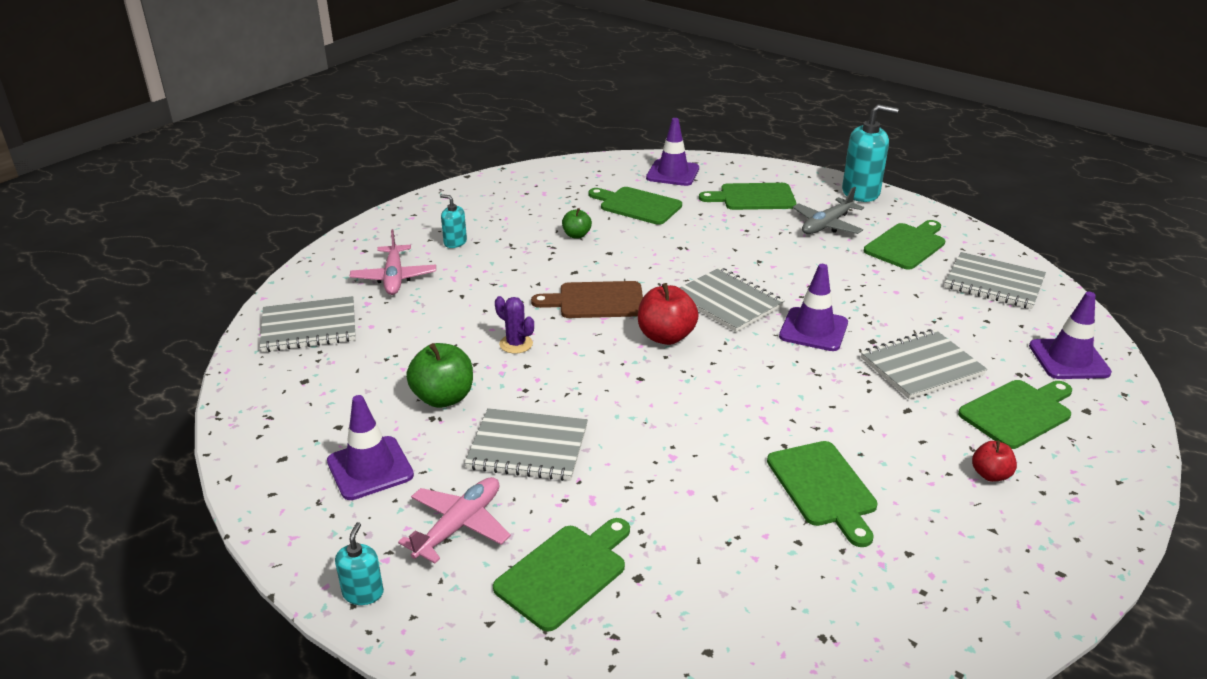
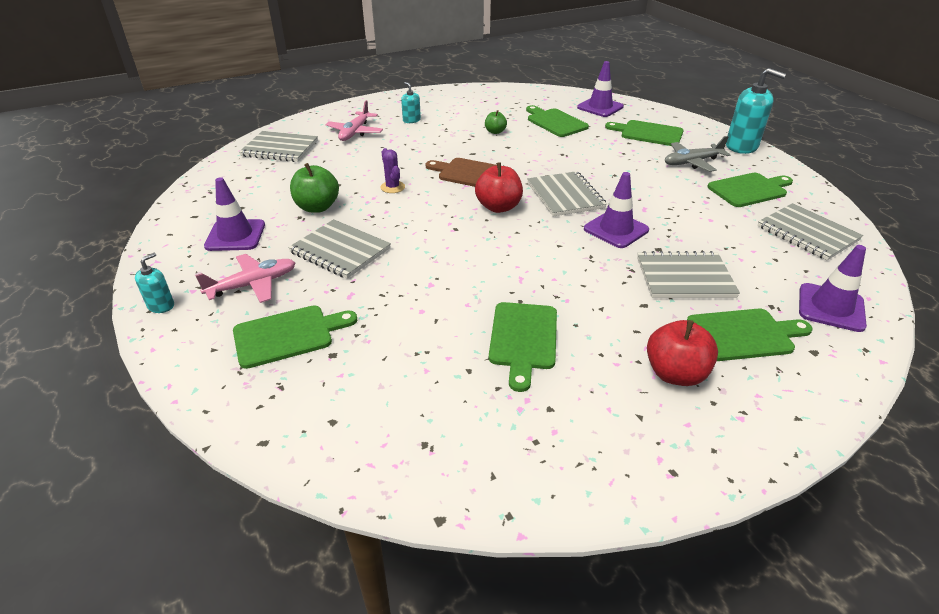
camera: 25 degrees right, 5 degrees up
(990, 475) = (675, 374): red apple -> red apple, size x1.73

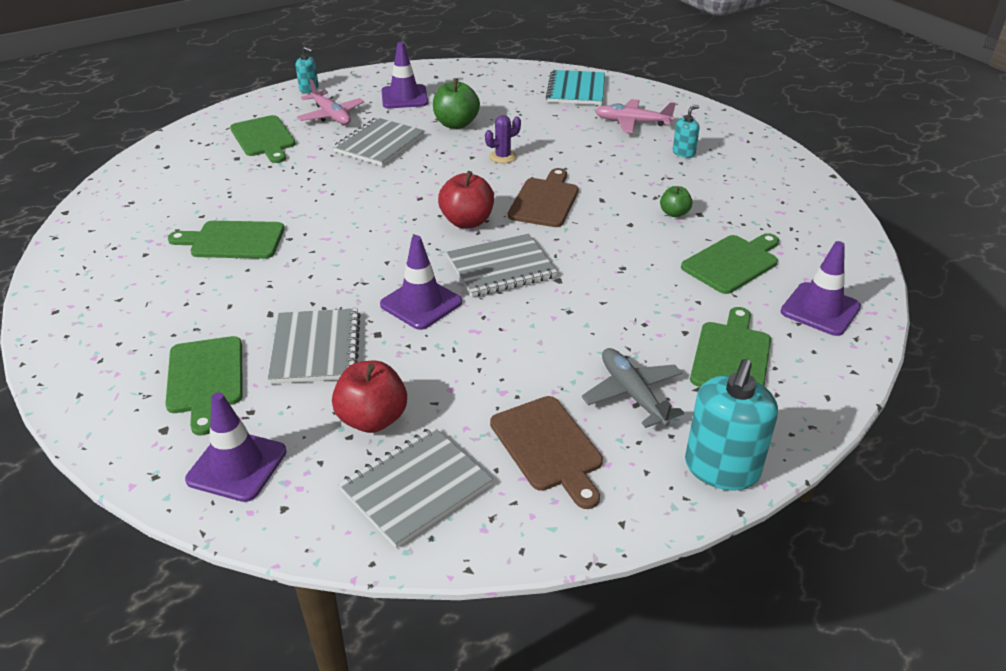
camera: 85 degrees right, 0 degrees up
(280, 148) = (576, 90): grey notebook -> turquoise notebook
(675, 374) = (162, 324): red apple -> red apple (372, 419)
(749, 190) = (548, 447): green cutting board -> brown cutting board

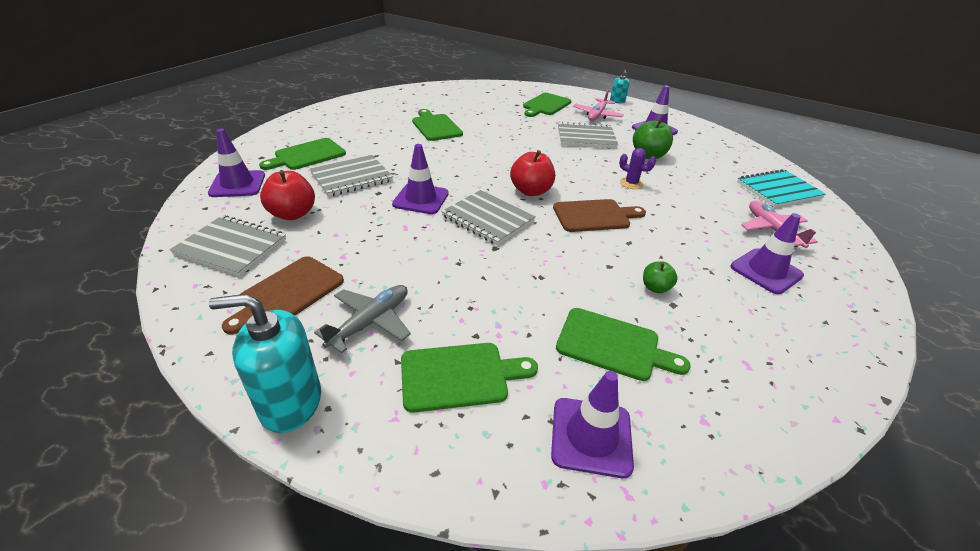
camera: 60 degrees right, 0 degrees up
(683, 153) = (766, 271): turquoise soap dispenser -> purple traffic cone

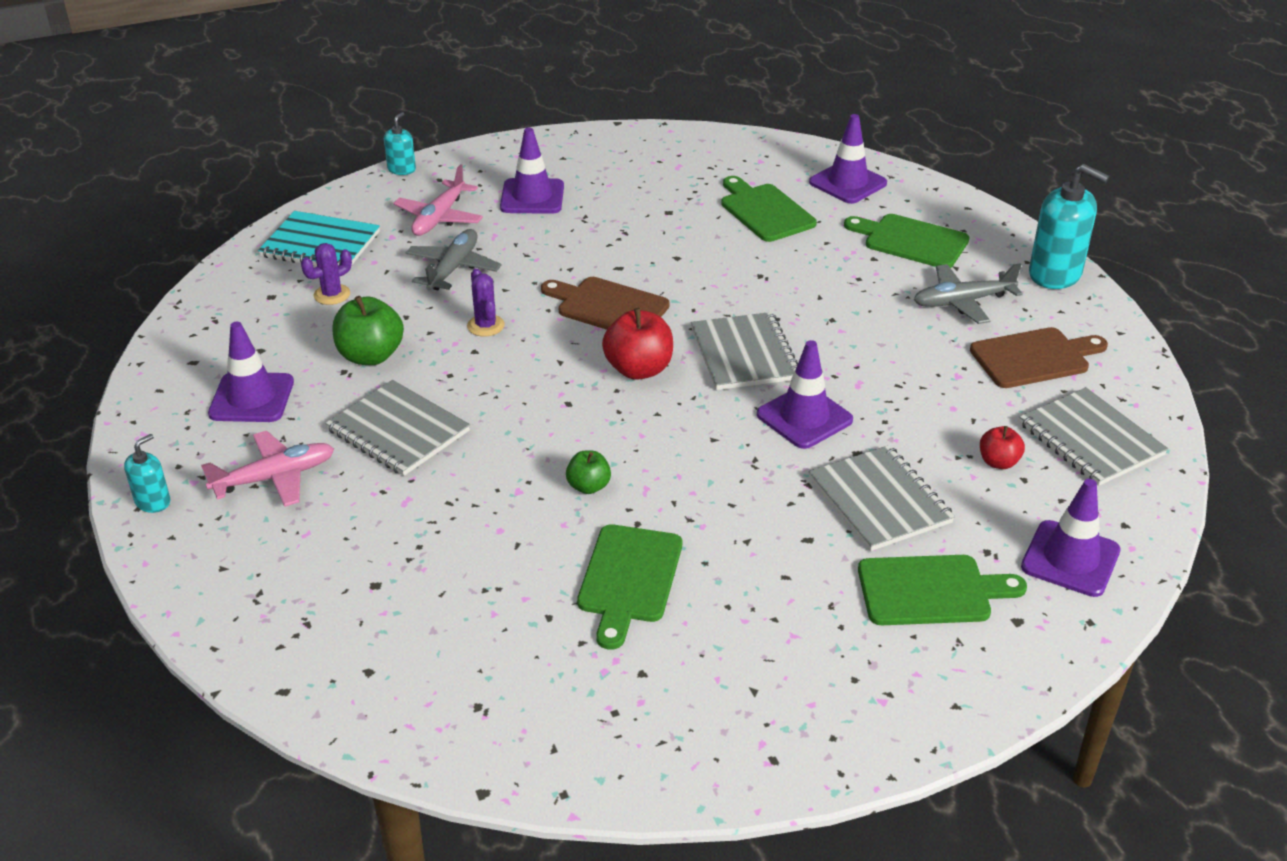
camera: 140 degrees left, 0 degrees up
(292, 214) = (998, 462): red apple -> red apple, size x0.58
(351, 177) = (879, 500): grey notebook -> grey notebook turned 60 degrees clockwise
(545, 105) = (319, 554): green cutting board -> none
(655, 288) = (662, 226): green apple -> green apple (588, 486)
(701, 204) = (453, 268): none -> grey plane
(717, 171) = (332, 295): none -> purple cactus
(866, 254) = (401, 169): none -> turquoise soap dispenser

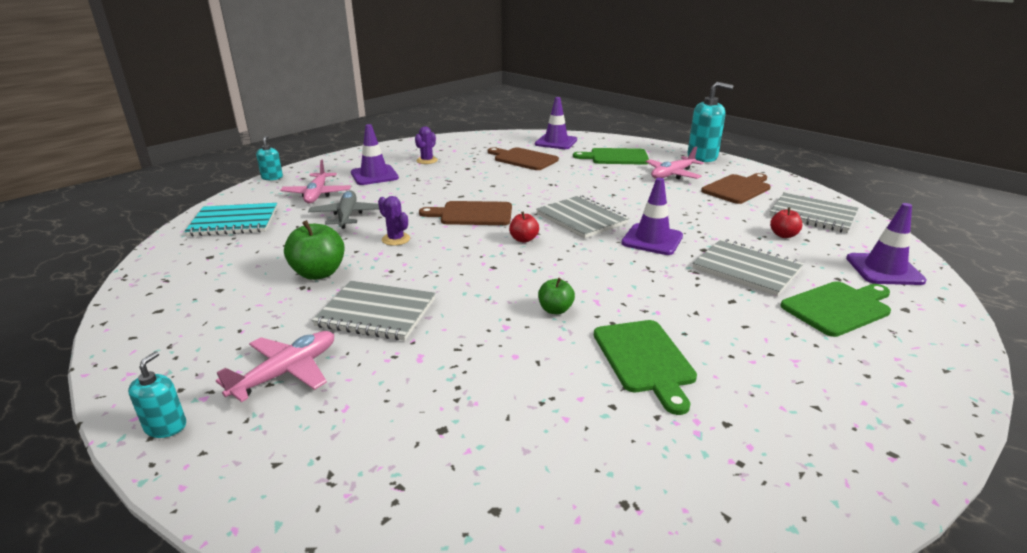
camera: 25 degrees left, 10 degrees down
(251, 398) = (229, 322): purple traffic cone -> none
(332, 295) = (262, 246): purple cactus -> purple cactus (427, 160)
(639, 369) = (523, 239): red apple -> red apple, size x0.58
(765, 211) = (523, 159): green cutting board -> brown cutting board
(962, 302) = (672, 174): grey plane -> pink plane

